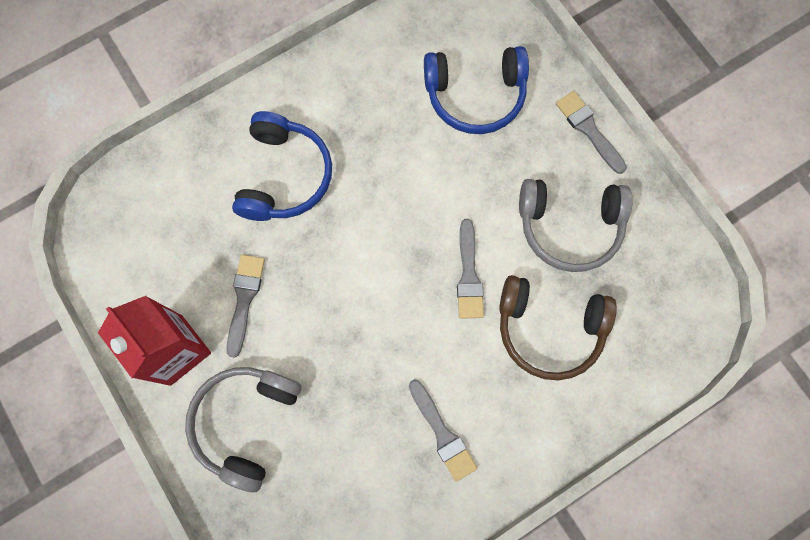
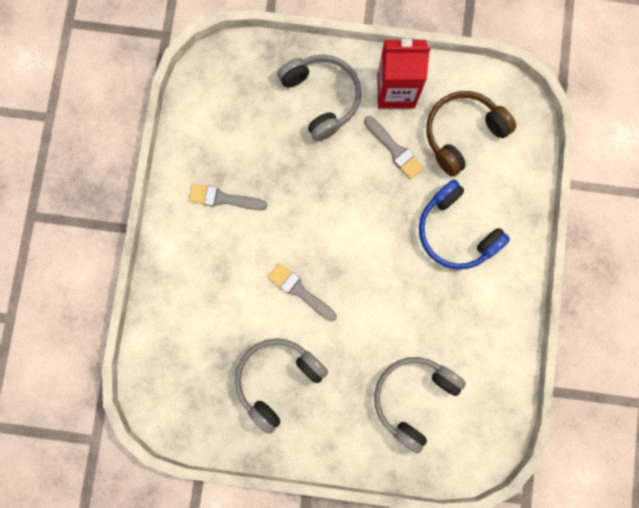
camera: 130 degrees right, 5 degrees up
(475, 96) = (413, 397): blue headphones -> grey headphones
(549, 329) = (228, 310): brown headphones -> brown headphones (462, 134)
(588, 129) = (329, 452): grey brush -> none

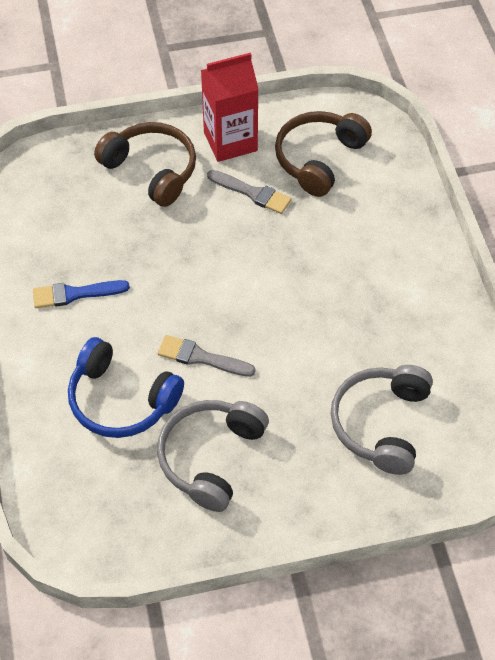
camera: 20 degrees left, 25 degrees down
(223, 198) = (75, 294): grey brush -> blue brush
(322, 98) = (152, 170): grey headphones -> brown headphones
(455, 232) = (353, 248): blue headphones -> blue headphones (121, 400)

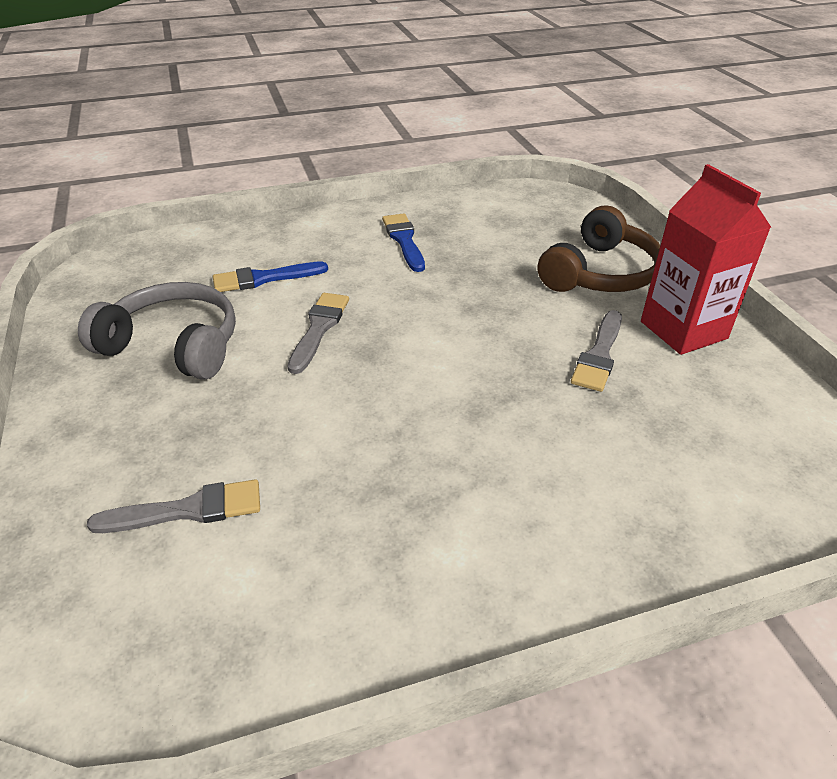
camera: 85 degrees right, 15 degrees down
(121, 400) = (264, 278): blue headphones -> blue brush
(318, 159) = (700, 419): brown headphones -> none
(380, 423) = (187, 510): grey headphones -> grey brush

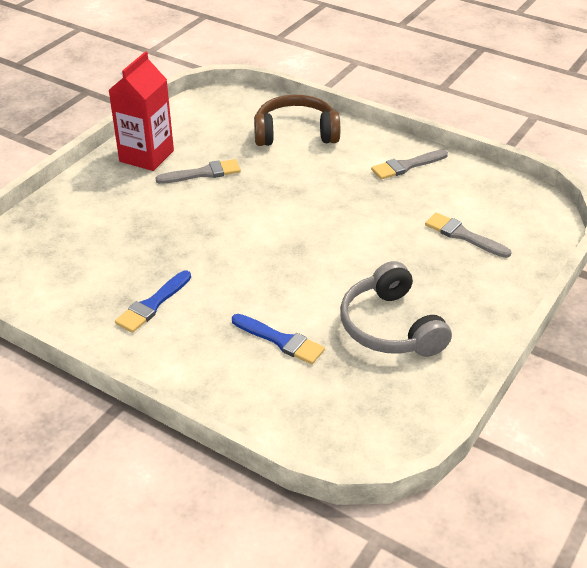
camera: 130 degrees left, 0 degrees up
(319, 328) = (301, 279): grey brush -> grey brush (406, 166)
(600, 273) = (109, 202): brown headphones -> brown headphones (295, 133)

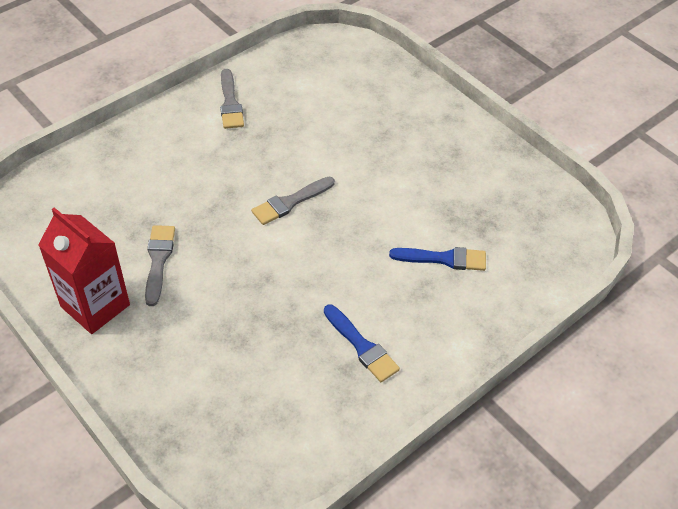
camera: 75 degrees left, 10 degrees up
(280, 340) = (443, 259): blue brush -> blue brush turned 45 degrees clockwise
(295, 133) = (126, 166): brown headphones -> none
(390, 327) = (449, 182): grey headphones -> none
(463, 235) = (349, 100): grey brush -> grey brush (290, 202)

